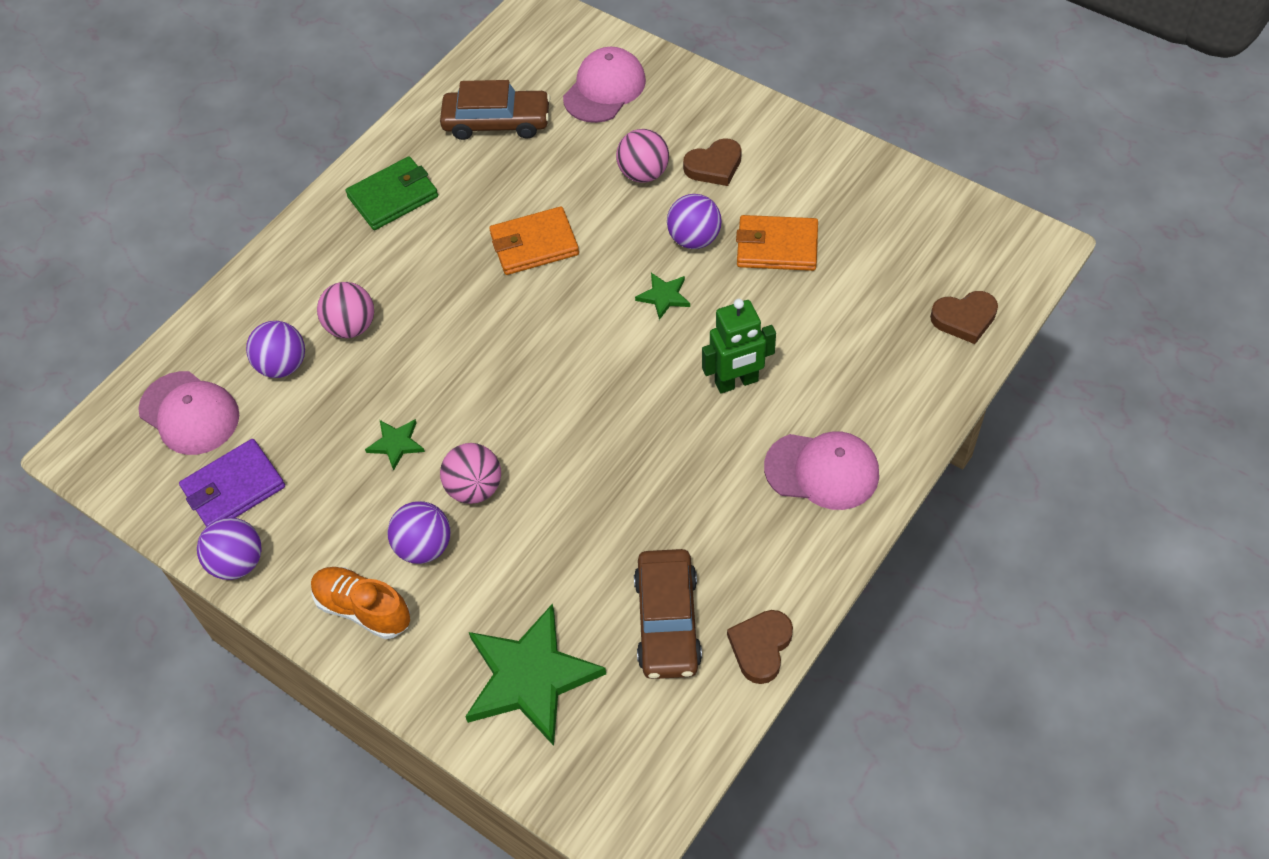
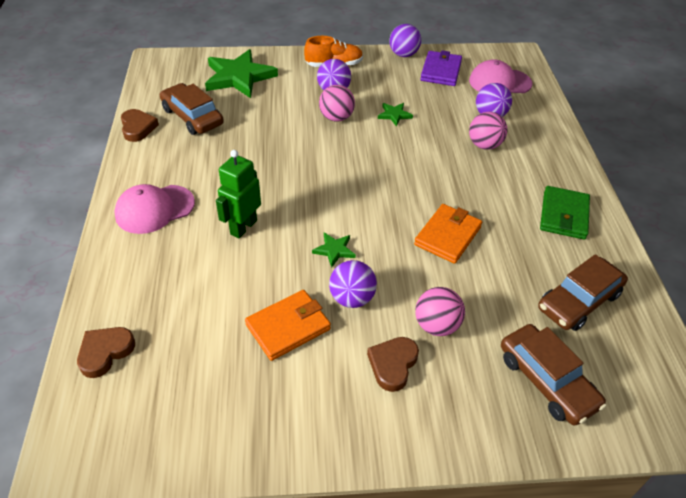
camera: 135 degrees right, 10 degrees down
(604, 89) = (547, 380): pink cap -> brown car

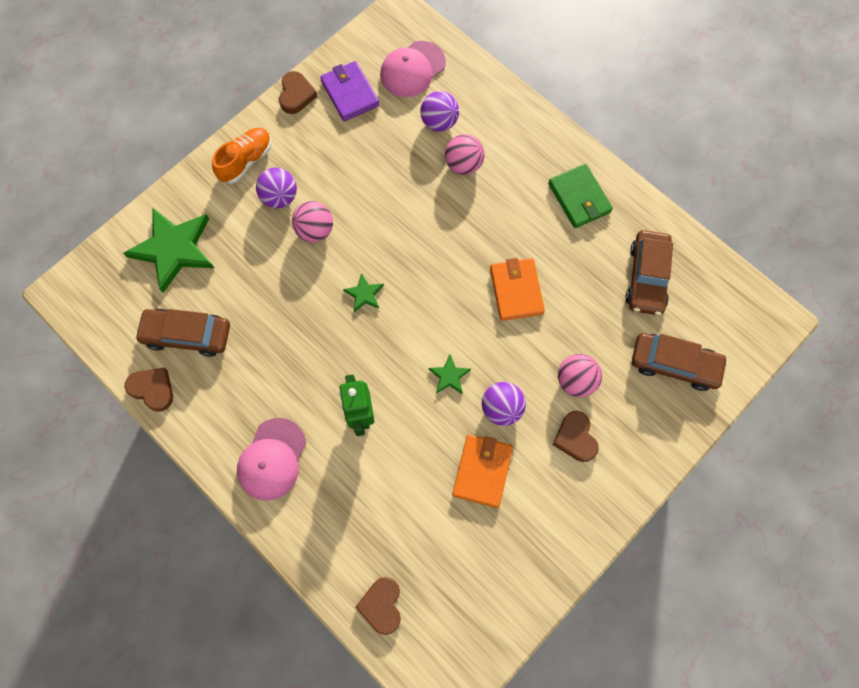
camera: 40 degrees left, 25 degrees up
(394, 115) = (361, 186): green star -> green star (364, 294)
(403, 54) = (296, 95): purple ball -> brown heart

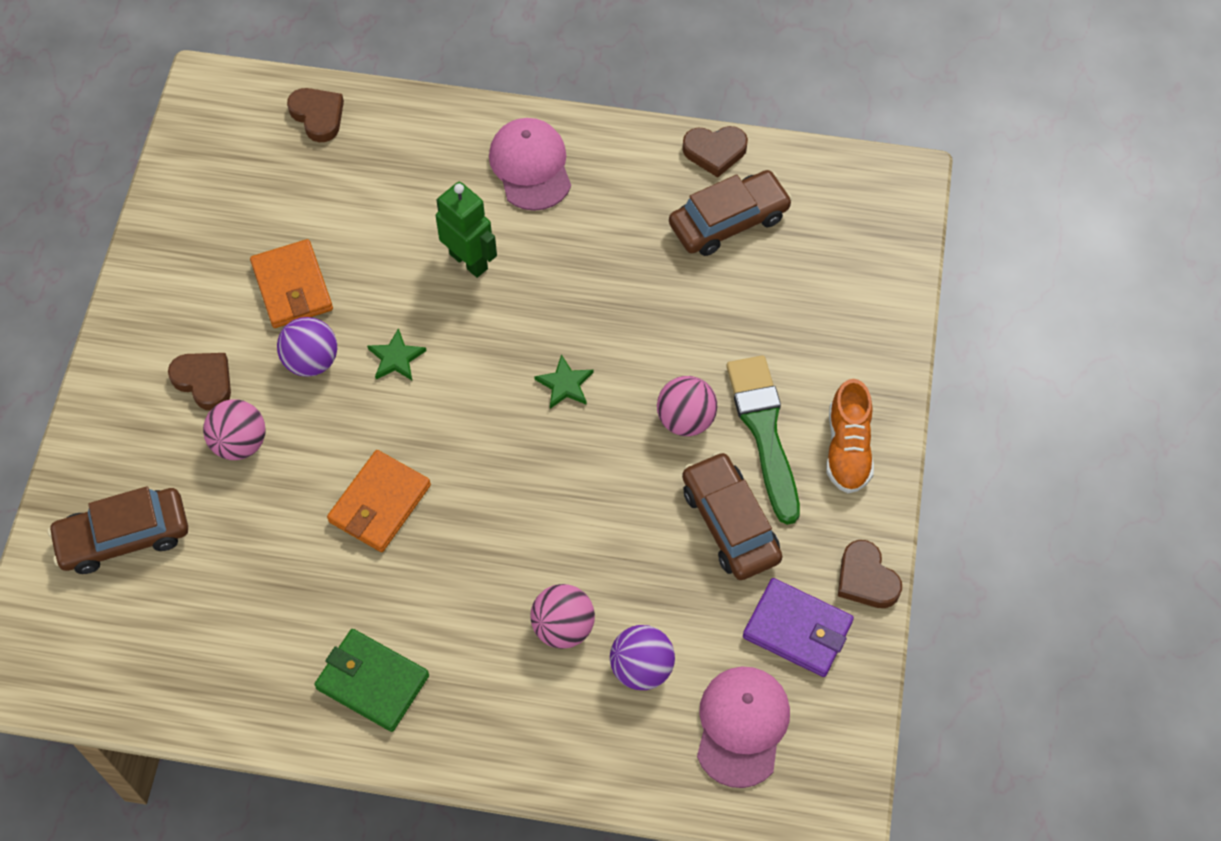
camera: 145 degrees right, 10 degrees down
(174, 249) = (831, 294): green star -> none
(280, 197) = (764, 431): purple ball -> green brush
(516, 290) = (380, 503): orange wallet -> orange wallet turned 75 degrees clockwise
(646, 277) = (217, 627): brown car -> brown car (730, 523)

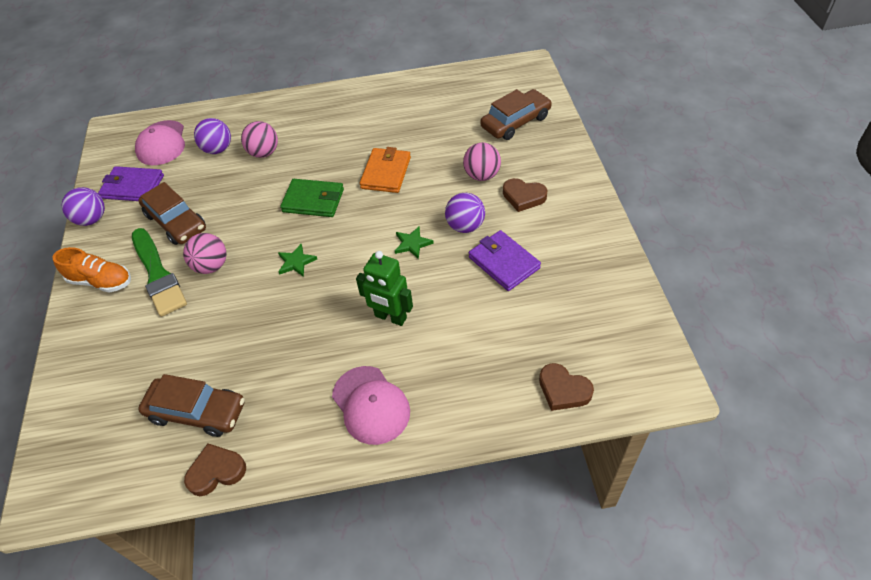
camera: 165 degrees right, 10 degrees down
(292, 287) = (504, 263): orange wallet -> purple wallet
(372, 682) = (355, 108): green wallet -> green wallet (313, 200)
(729, 221) = (197, 411): brown car -> brown car turned 120 degrees counterclockwise
(847, 449) = (101, 281): orange shoe -> orange shoe turned 120 degrees clockwise
(866, 579) = (92, 219): brown heart -> purple ball

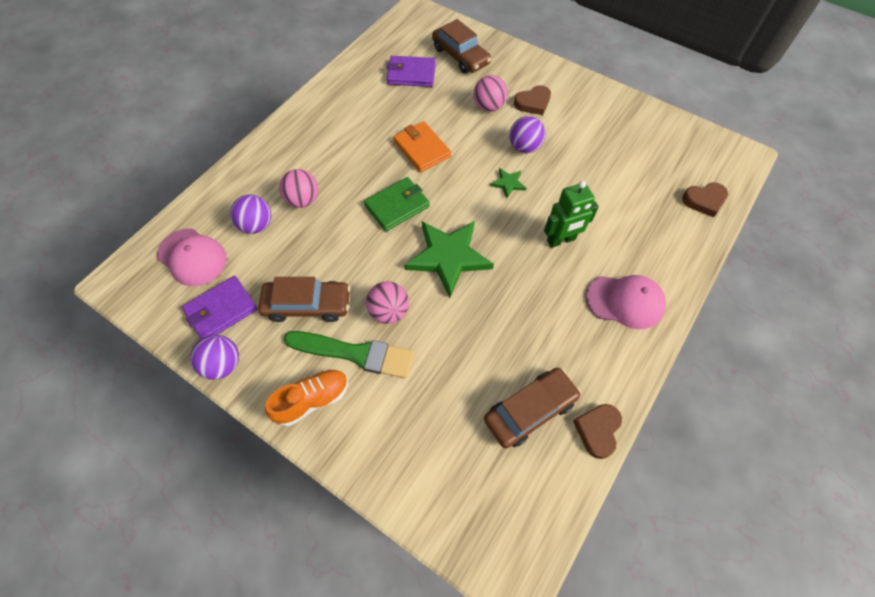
camera: 50 degrees left, 10 degrees up
(296, 262) = (448, 257): green star -> green star, size x2.22
(504, 263) = (578, 153): purple wallet -> purple wallet (411, 74)
(515, 122) = (460, 56): brown car -> brown car turned 135 degrees clockwise

